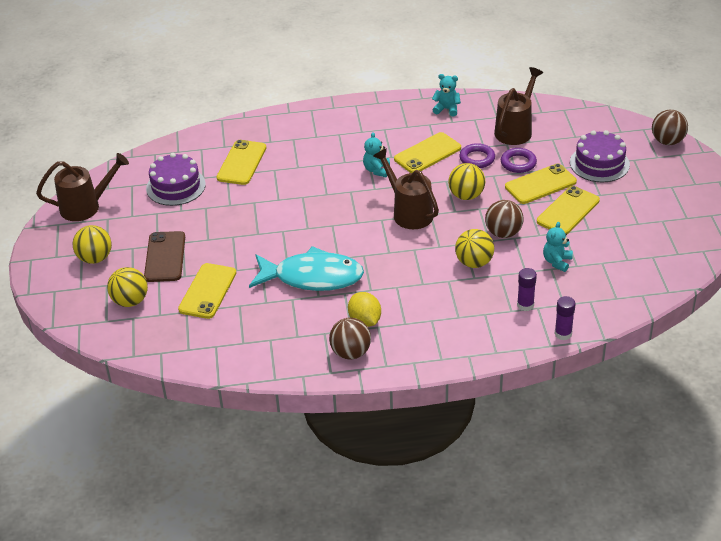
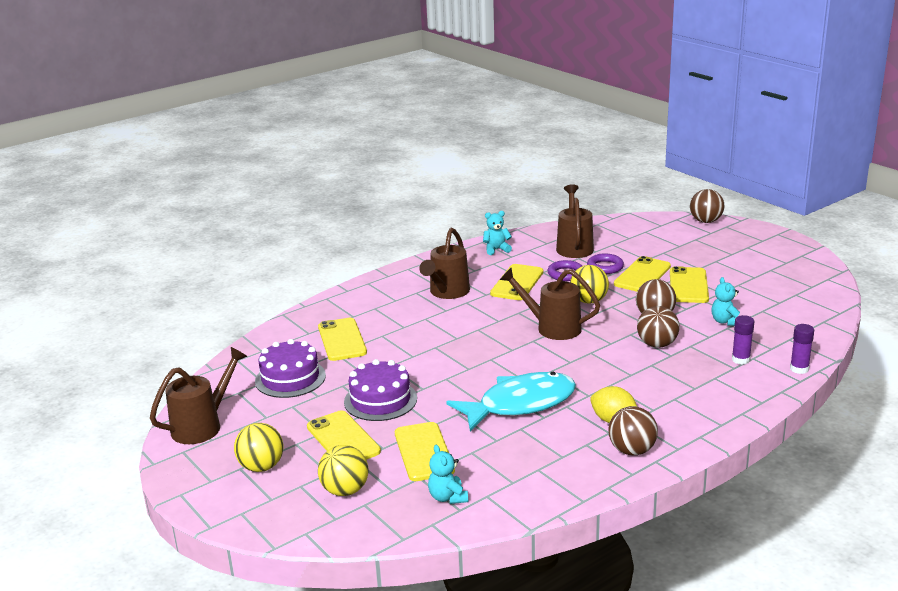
camera: 30 degrees left, 15 degrees down
(165, 257) = (343, 439): brown phone -> yellow phone
(362, 143) = (447, 292): none -> brown watering can
(377, 170) = (484, 307): turquoise teddy bear -> turquoise teddy bear (448, 497)
(474, 262) = (657, 344): yellow ball -> brown ball
(599, 163) = (672, 249): purple cake -> purple cake (380, 400)

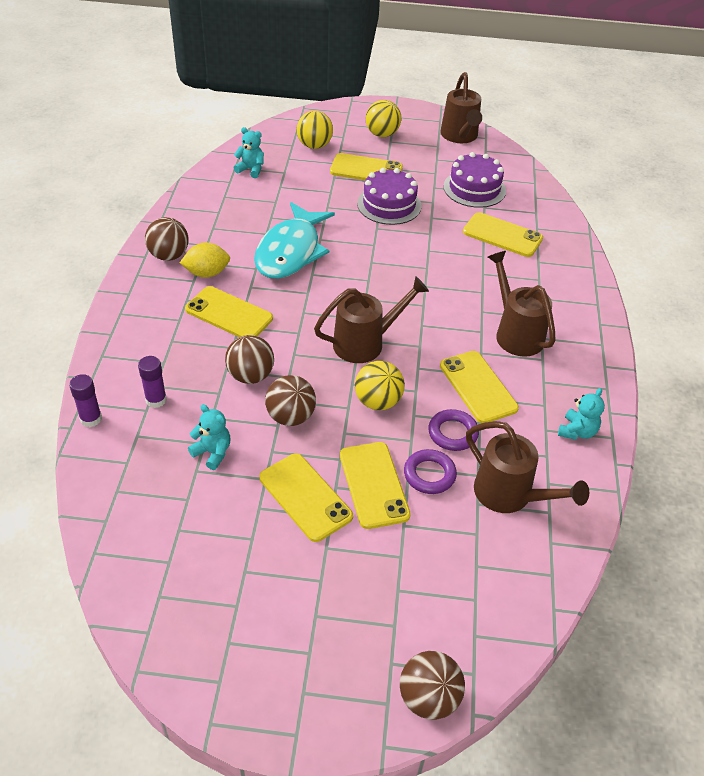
camera: 130 degrees right, 20 degrees up
(424, 452) = (305, 186): yellow phone -> yellow phone (229, 314)

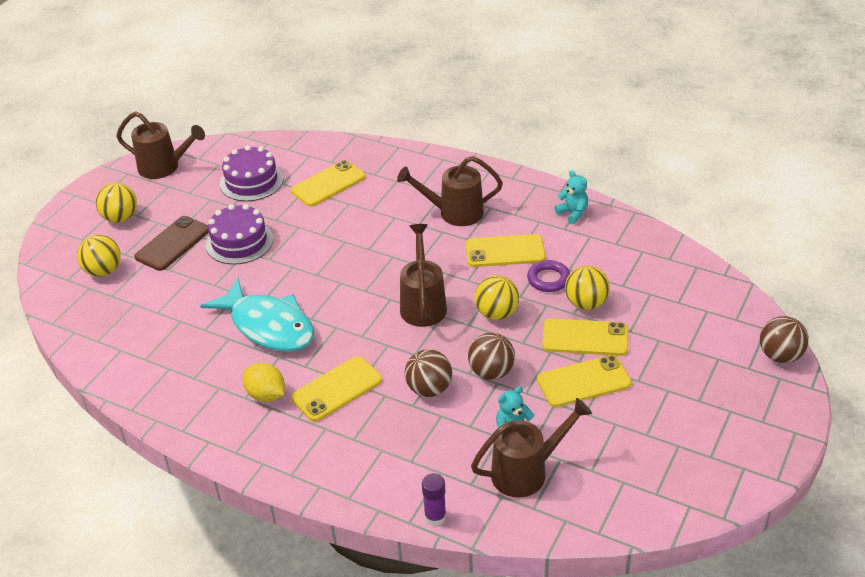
camera: 65 degrees left, 5 degrees down
(156, 400) = (431, 463): purple glue stick -> none
(169, 255) = (219, 421): brown ball -> none
(207, 273) = (266, 395): yellow lemon -> yellow lemon turned 60 degrees counterclockwise
(251, 169) = (111, 328): turquoise teddy bear -> none
(366, 170) = (173, 243): yellow phone -> brown phone
(429, 474) = (586, 303): purple ring -> yellow ball
(510, 495) = (621, 266): brown watering can -> brown watering can (526, 472)

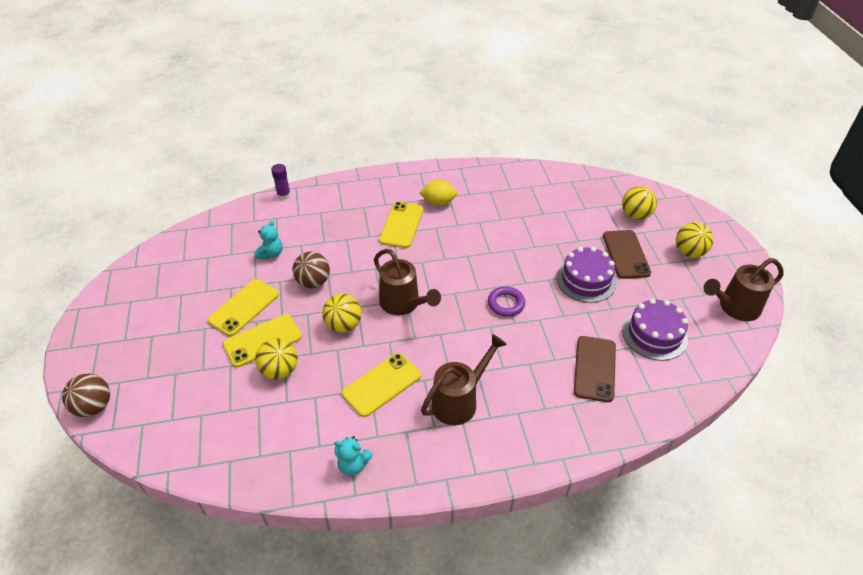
camera: 140 degrees right, 5 degrees up
(268, 326) = (487, 237): turquoise fish -> none
(328, 184) = (594, 368): yellow phone -> brown phone
(429, 389) = (345, 252): brown ball -> none
(526, 472) = (247, 238): brown watering can -> none
(548, 279) = (325, 377): purple ring -> purple ring (506, 304)

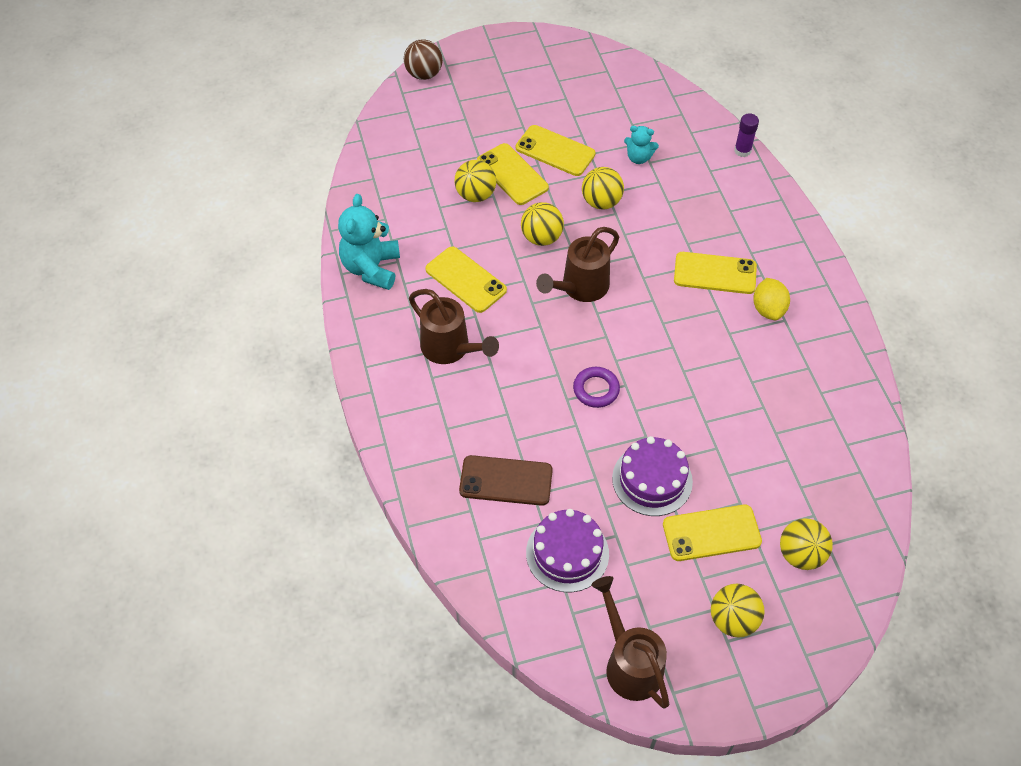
camera: 85 degrees right, 10 degrees up
(313, 282) = (601, 202): brown ball -> yellow ball
(353, 465) = (371, 268): turquoise teddy bear -> turquoise teddy bear, size x1.80
(626, 254) = (711, 533): brown phone -> yellow phone

